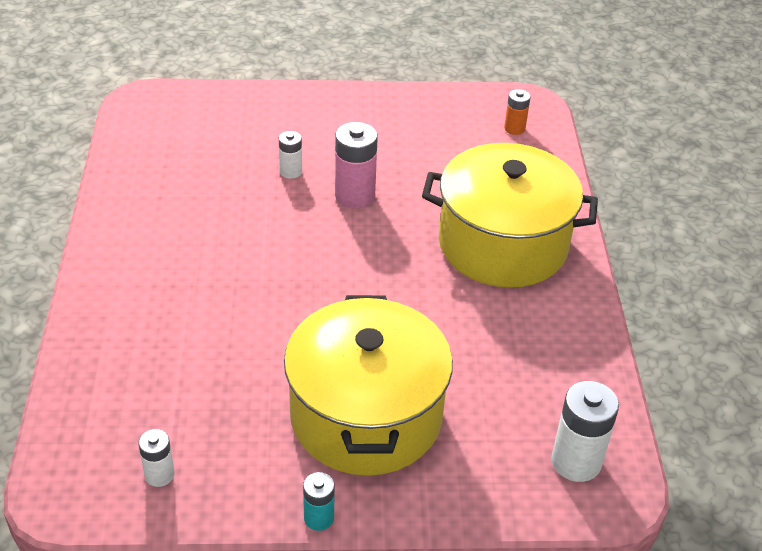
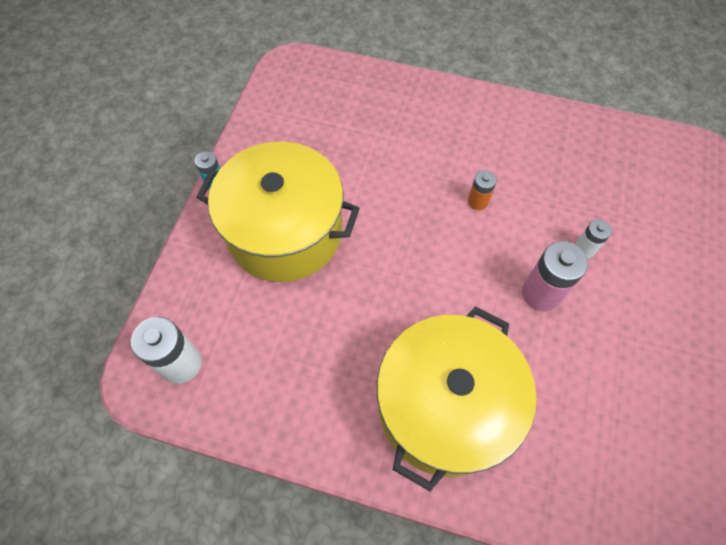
camera: 110 degrees right, 20 degrees up
(159, 475) = (285, 109): white battery -> none
(514, 128) = (641, 502): orange battery -> orange battery (477, 201)

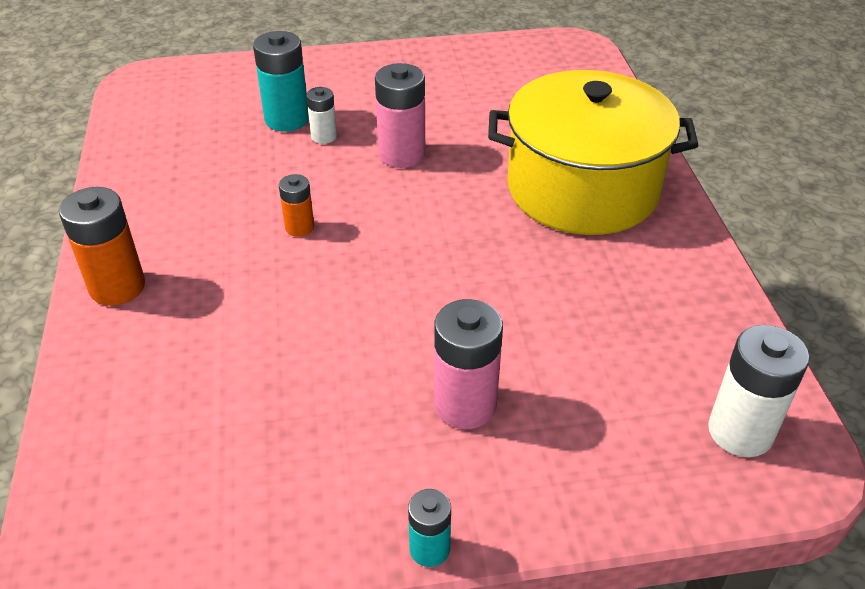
camera: 115 degrees left, 20 degrees down
(285, 232) = (465, 405): yellow pot -> pink battery
(461, 103) = (117, 287): none -> orange battery
(617, 232) = (287, 119): none -> turquoise battery

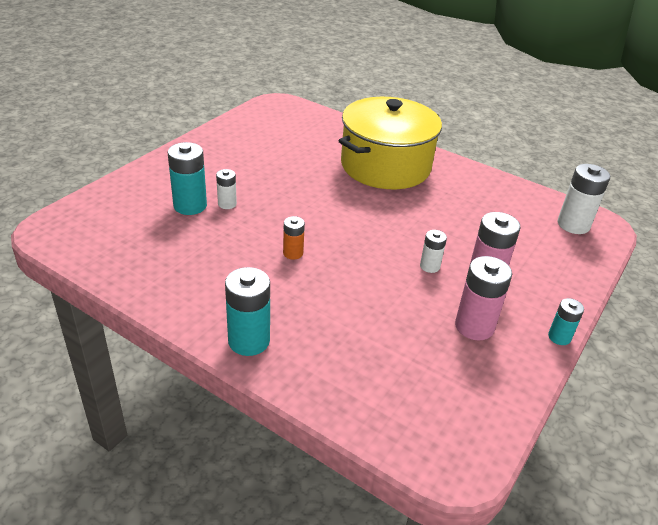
camera: 50 degrees left, 5 degrees down
(117, 287) = (249, 341): orange battery -> turquoise battery
(402, 154) = (283, 192): pink battery -> pink battery (474, 326)
(421, 342) = (429, 266): none -> white battery

